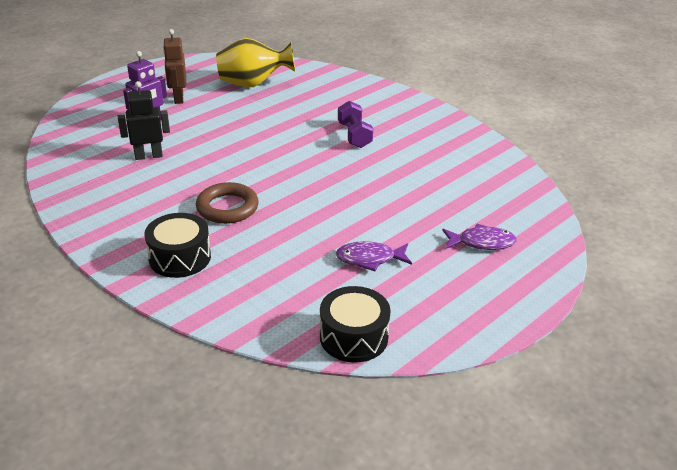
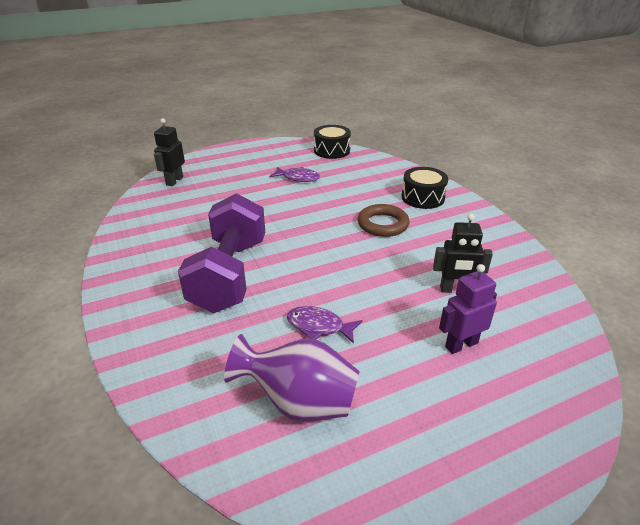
camera: 160 degrees left, 0 degrees up
(178, 98) = (421, 392): brown robot -> none
(253, 84) = (299, 402): yellow vase -> purple vase
(354, 135) = (229, 274): purple dumbbell -> purple dumbbell, size x2.08
(482, 243) = (220, 175): purple fish -> purple fish (319, 326)
(528, 220) = (174, 181): none -> black robot

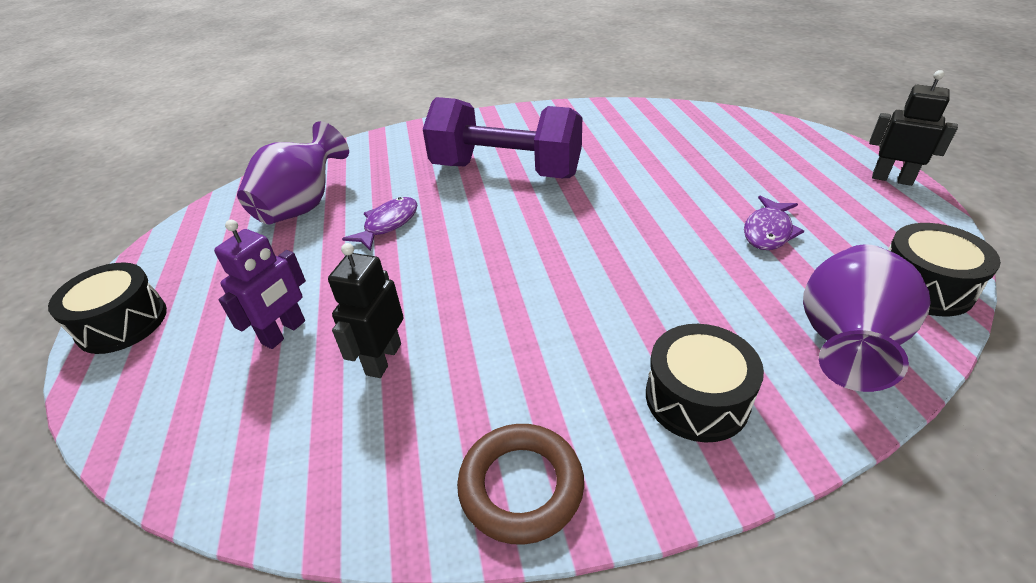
camera: 105 degrees right, 5 degrees up
(174, 181) = (738, 127): black robot -> black robot (892, 179)
(374, 168) = (845, 342): none -> purple vase
(383, 224) = (592, 312): brown ring -> brown ring (521, 486)
(461, 344) = (284, 332): purple robot -> purple robot turned 45 degrees clockwise
(514, 470) = (122, 323): none -> black drum

